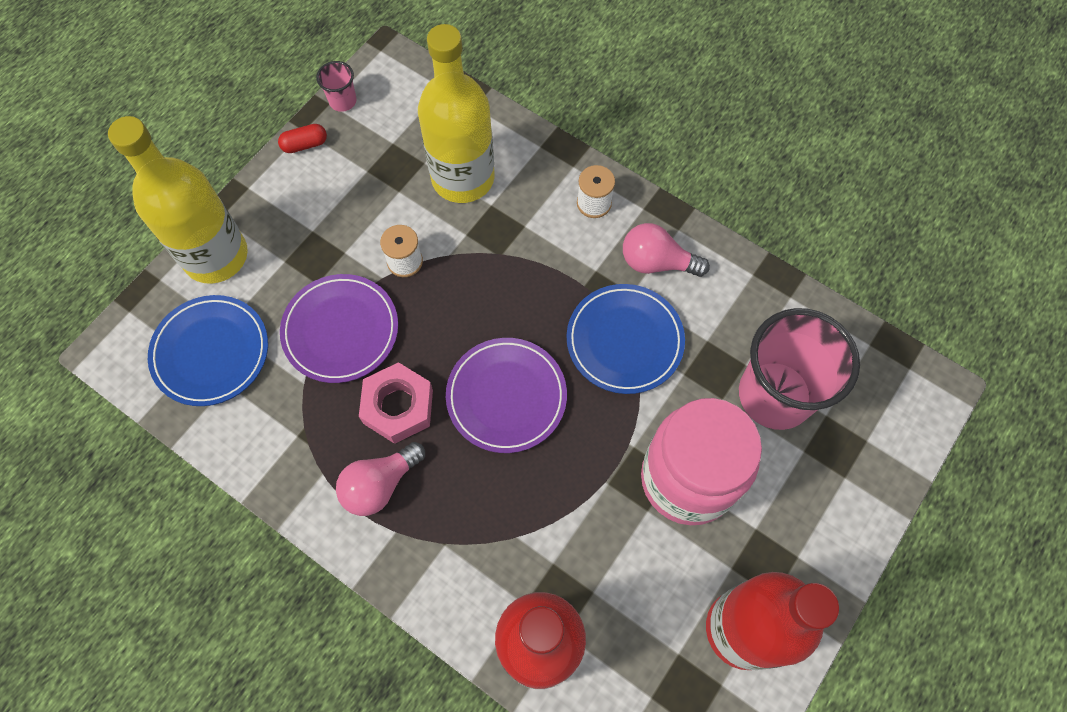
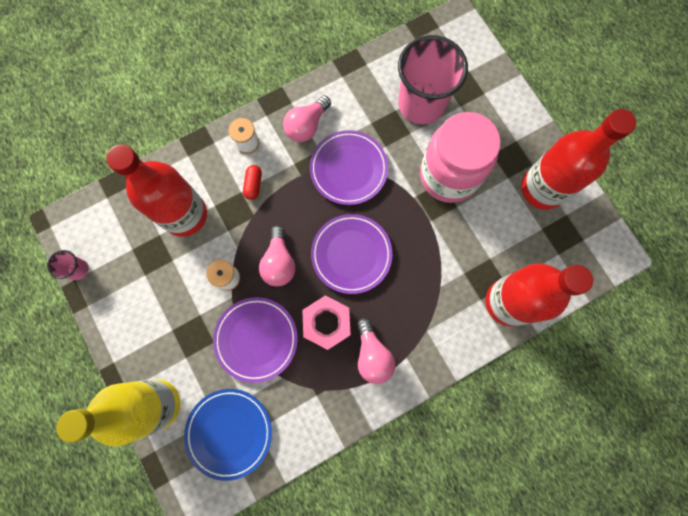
camera: 65 degrees left, 10 degrees up
(305, 144) = (100, 309): red capsule -> red capsule (253, 185)
(453, 312) = (279, 262): none -> pink light bulb
(463, 178) = (185, 215): yellow bottle -> red bottle
(624, 341) = (348, 169): blue plate -> purple plate

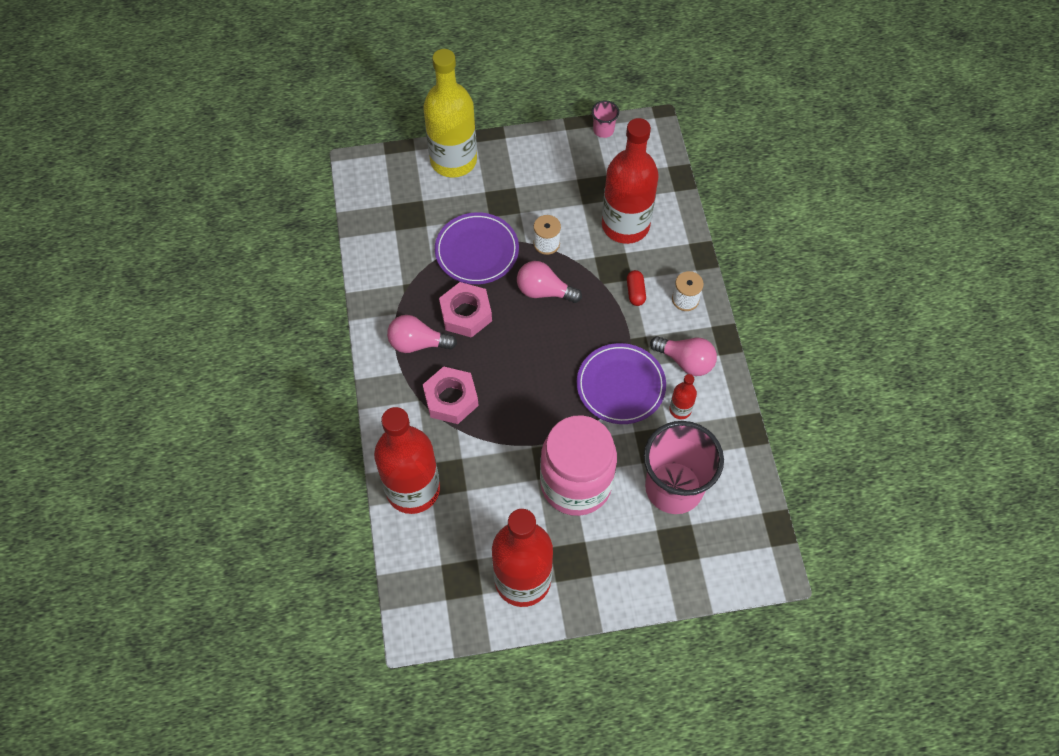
camera: 110 degrees right, 15 degrees down
(229, 432) = (403, 207): blue plate -> none
(253, 185) = (635, 292): red capsule -> red capsule turned 60 degrees clockwise
(307, 126) = (685, 361): pink light bulb -> pink light bulb turned 150 degrees clockwise
(351, 254) = (526, 358): purple plate -> none
(352, 118) = (680, 409): none -> red bottle
(415, 303) = (451, 399): none -> pink nut

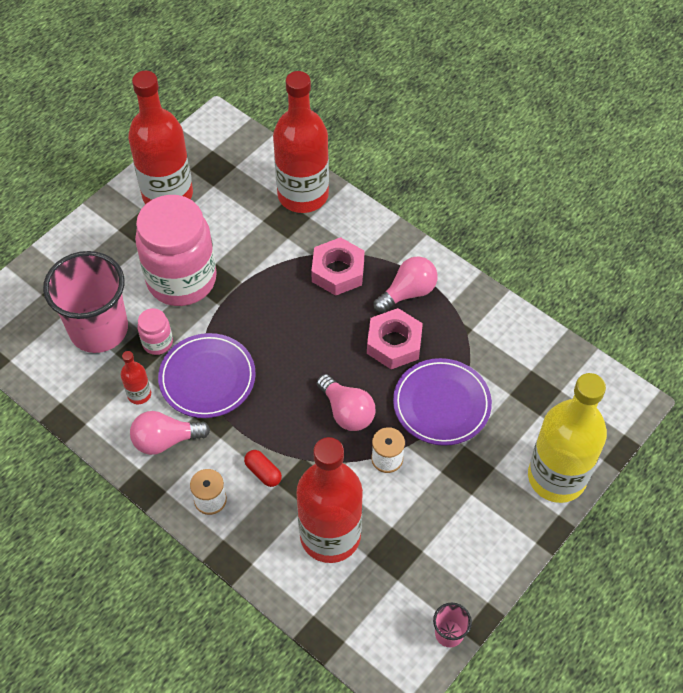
camera: 140 degrees right, 5 degrees down
(544, 291) = (347, 412): pink light bulb -> pink light bulb turned 75 degrees clockwise
(636, 442) = (157, 342): none -> pink jar

